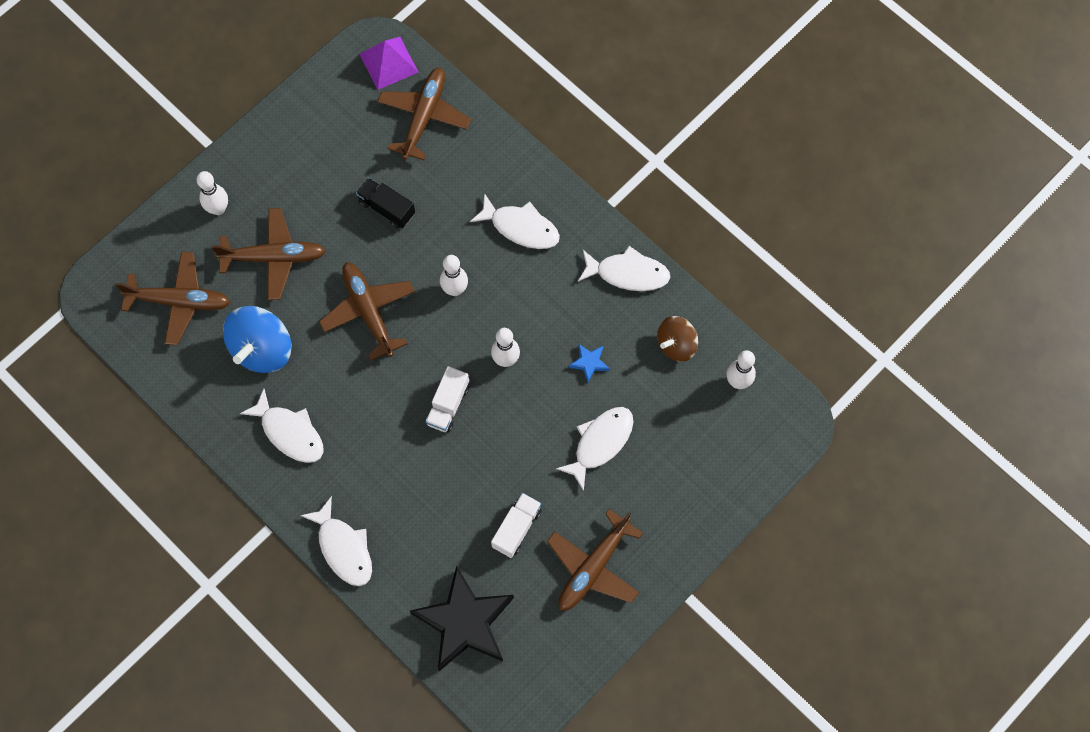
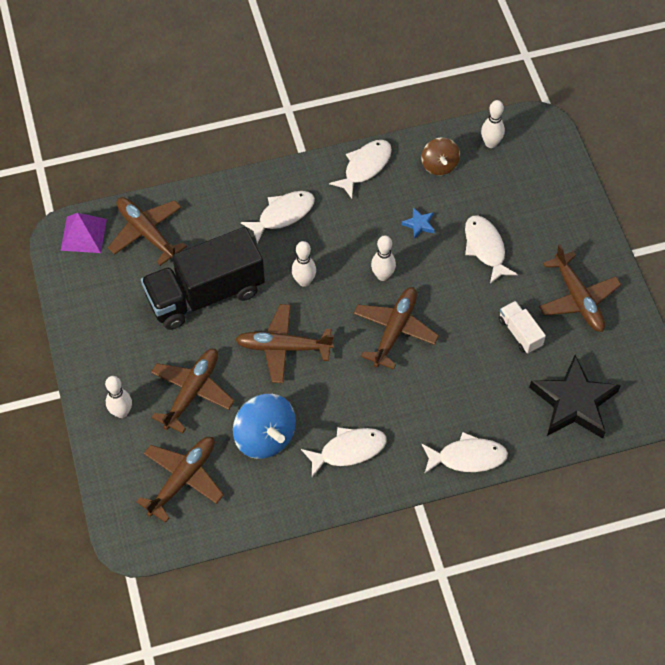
camera: 60 degrees left, 10 degrees down
(387, 208) = (205, 294): black truck -> black truck, size x2.23
(448, 405) = (394, 330): white truck -> brown plane

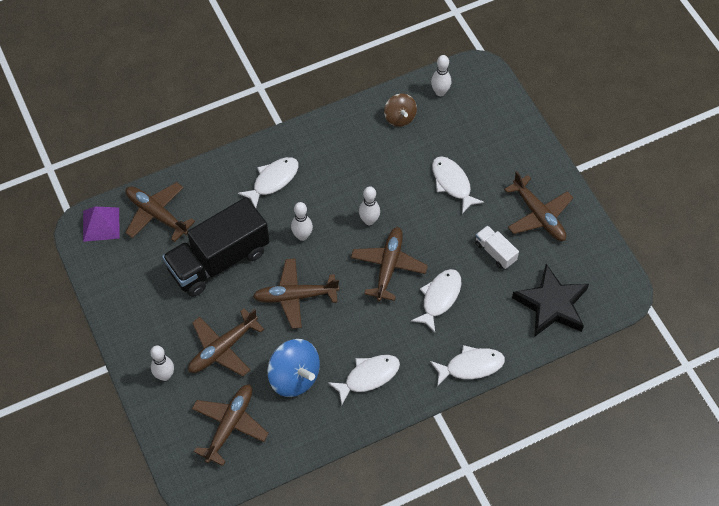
camera: 10 degrees left, 0 degrees up
(192, 392) = (223, 348): brown plane -> brown plane turned 150 degrees counterclockwise
(365, 167) = (336, 128): white fish -> white fish (439, 298)
(419, 224) = (392, 171): blue star -> none

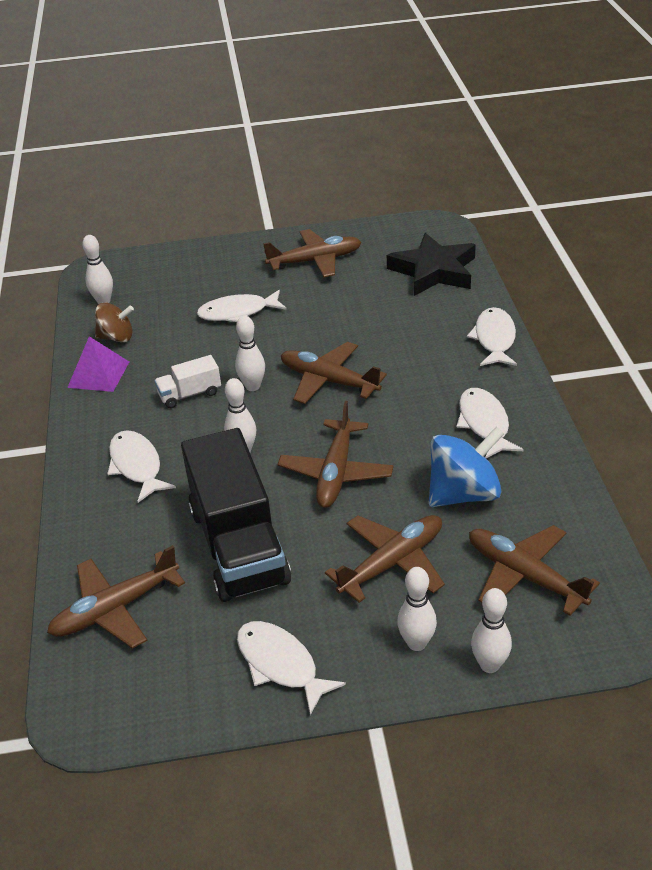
camera: 70 degrees left, 20 degrees down
(101, 224) = (90, 690): purple pyramid -> purple pyramid (98, 374)
(157, 417) = (489, 665): none -> white bowling pin
(223, 348) = (391, 563): brown plane -> brown plane turned 105 degrees counterclockwise
(439, 298) = (392, 347): white fish -> white fish (280, 664)
(495, 252) = (348, 297): white truck -> white truck (190, 394)

